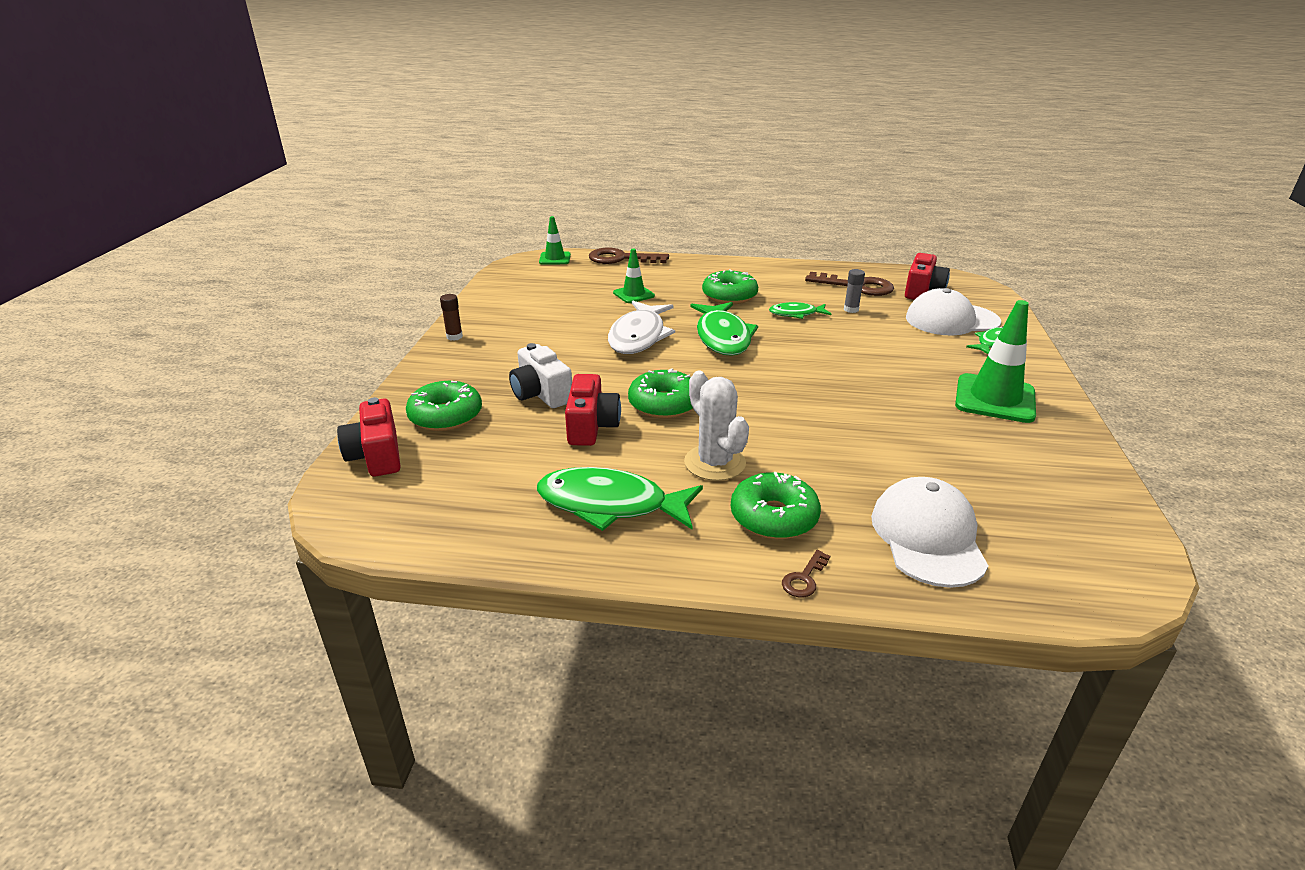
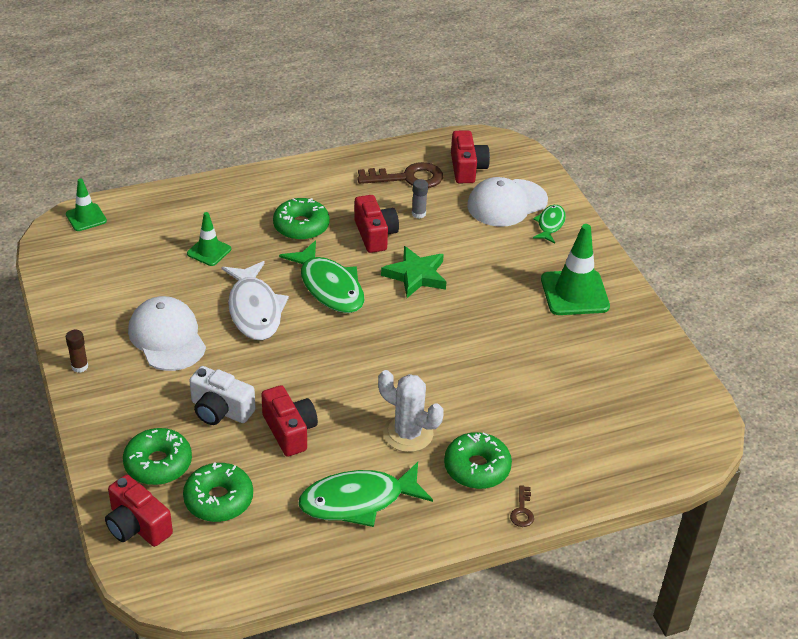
camera: 30 degrees left, 10 degrees up
(621, 259) = (157, 198): brown key -> none
(664, 404) = (331, 386): green donut -> green donut (218, 499)
(796, 314) = (375, 235): green fish -> red camera
(817, 348) = (416, 275): none -> green star
(928, 537) = (581, 446): white cap -> white cap (167, 337)

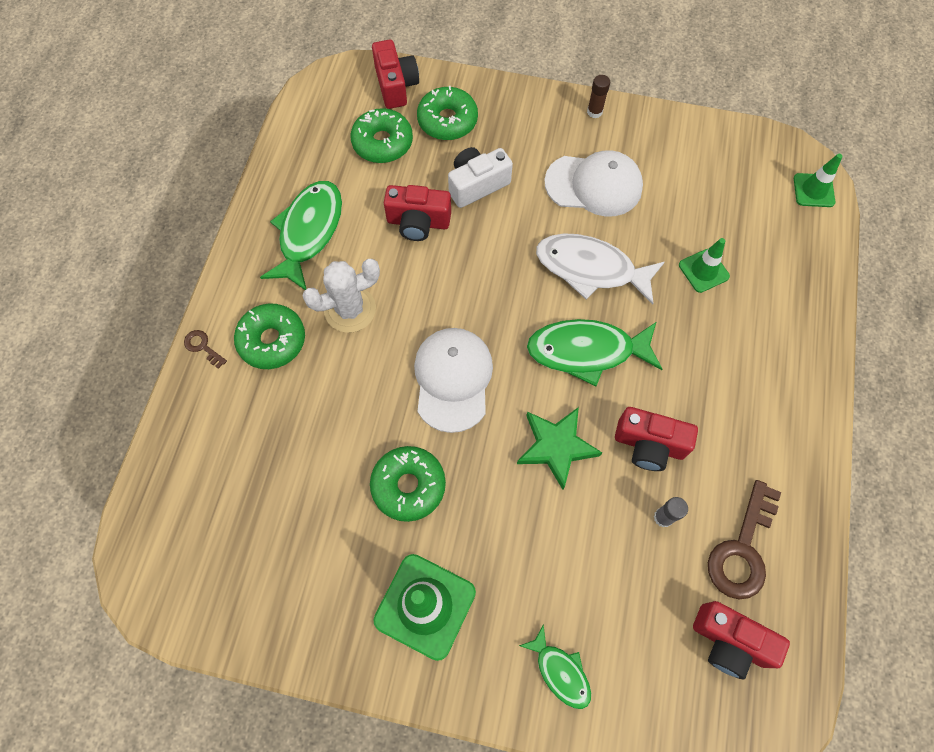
camera: 125 degrees right, 25 degrees up
(137, 526) = (396, 85): red camera -> red camera turned 90 degrees clockwise
(301, 226) = (702, 376): green donut -> green donut (408, 486)
(506, 203) = (630, 644): white cap -> white cap (453, 379)

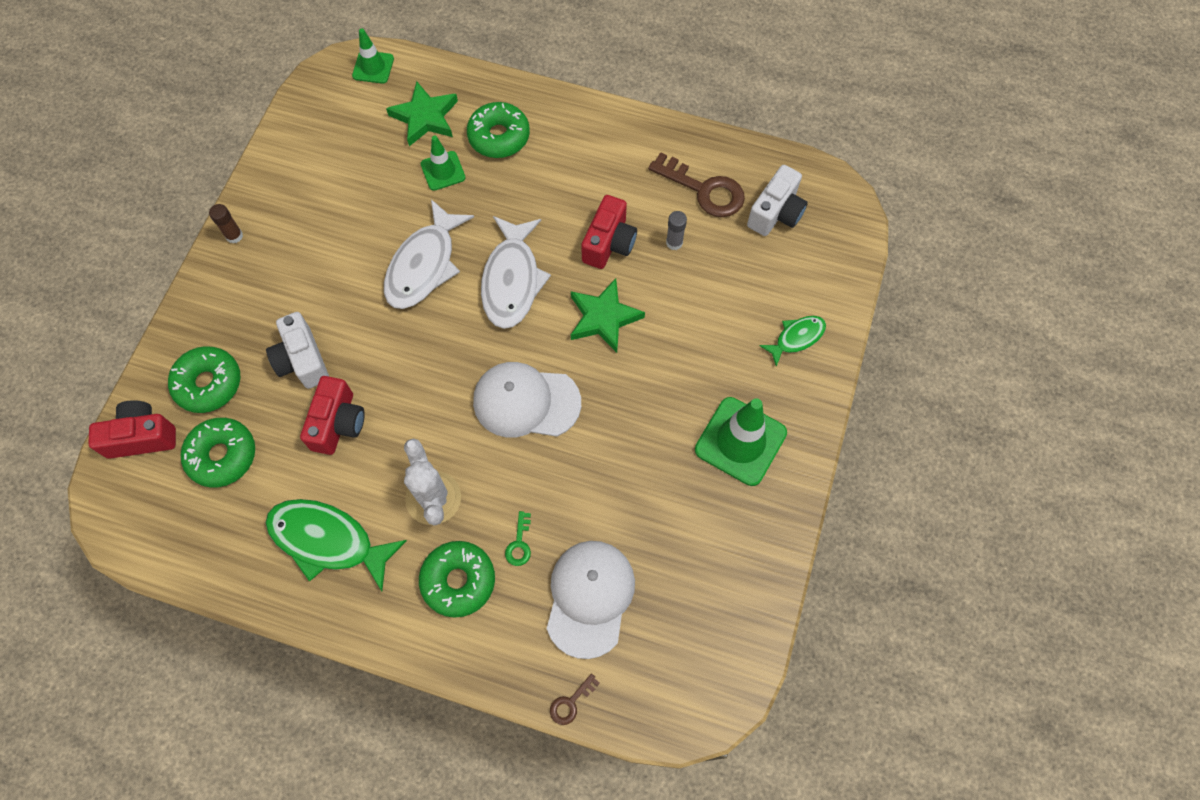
camera: 85 degrees left, 0 degrees up
(202, 347) = (455, 658): brown key -> brown key (571, 703)
(307, 389) = (519, 544): none -> green key
(408, 486) = (630, 449): green donut -> green donut (499, 136)
(587, 351) = (512, 280): green fish -> white fish
(594, 185) = (327, 249): white cap -> white cap (590, 598)
(729, 641) = (776, 213): red camera -> white camera
(765, 245) = (425, 117): none -> green star

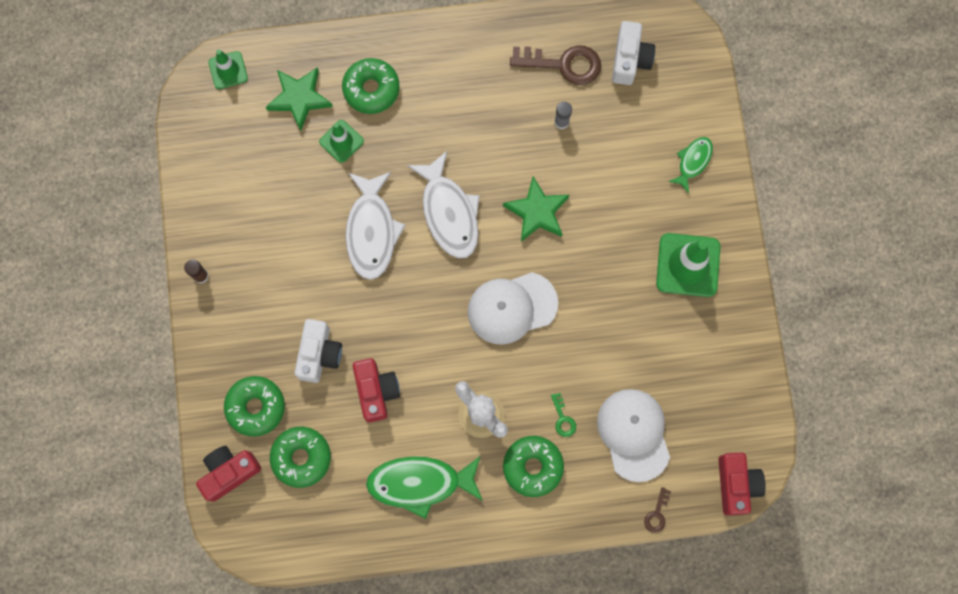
camera: 25 degrees left, 10 degrees up
(302, 360) = (319, 354): white camera -> white camera turned 120 degrees counterclockwise
(609, 243) = (510, 146): red camera -> red camera (736, 484)

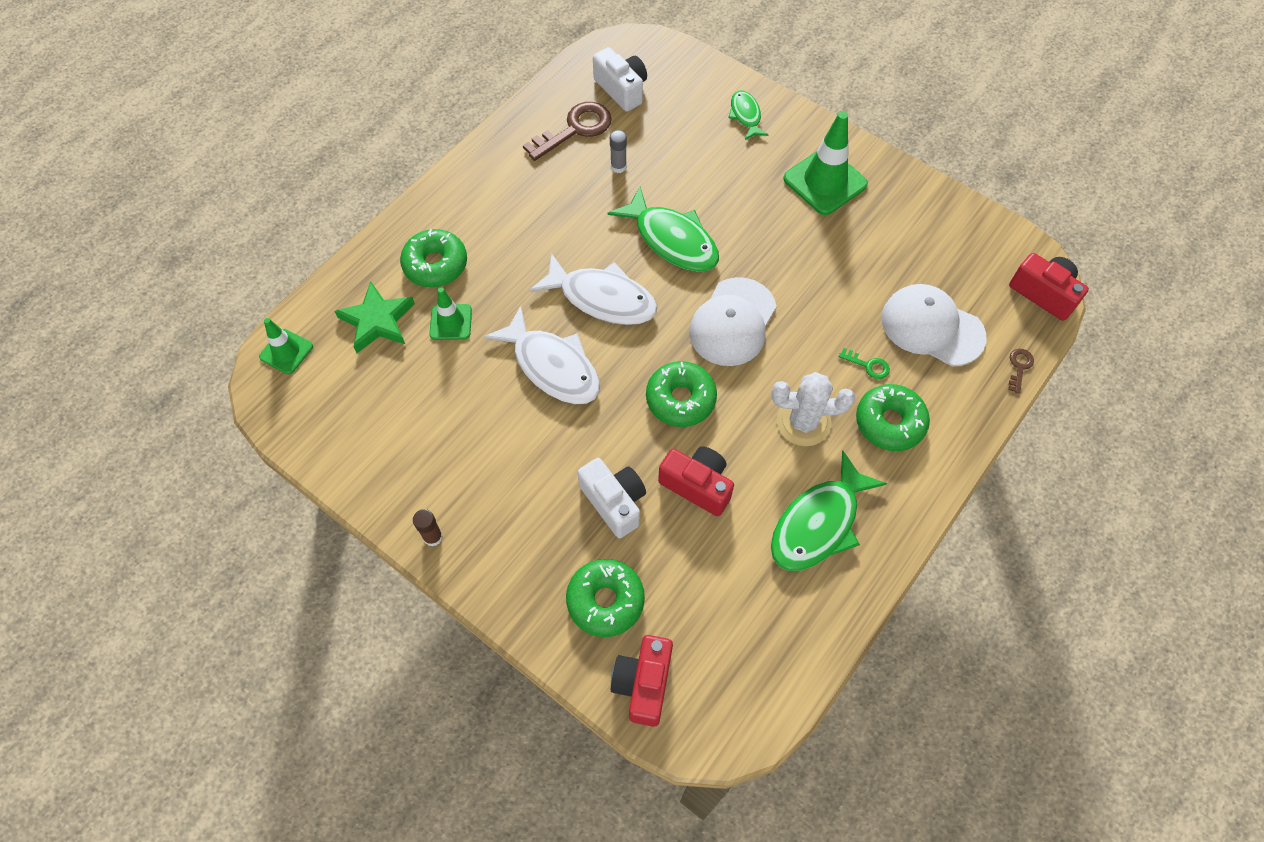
camera: 45 degrees left, 15 degrees down
(301, 457) = (694, 604): green donut -> green donut (680, 399)
(537, 212) = (672, 240): green star -> green fish
(657, 514) = (1019, 367): brown key -> brown key turned 135 degrees counterclockwise

